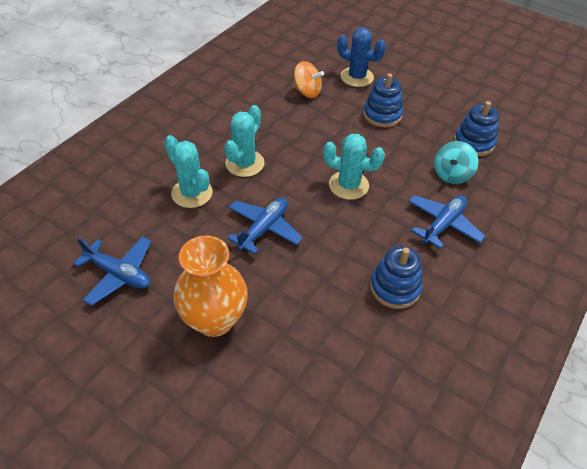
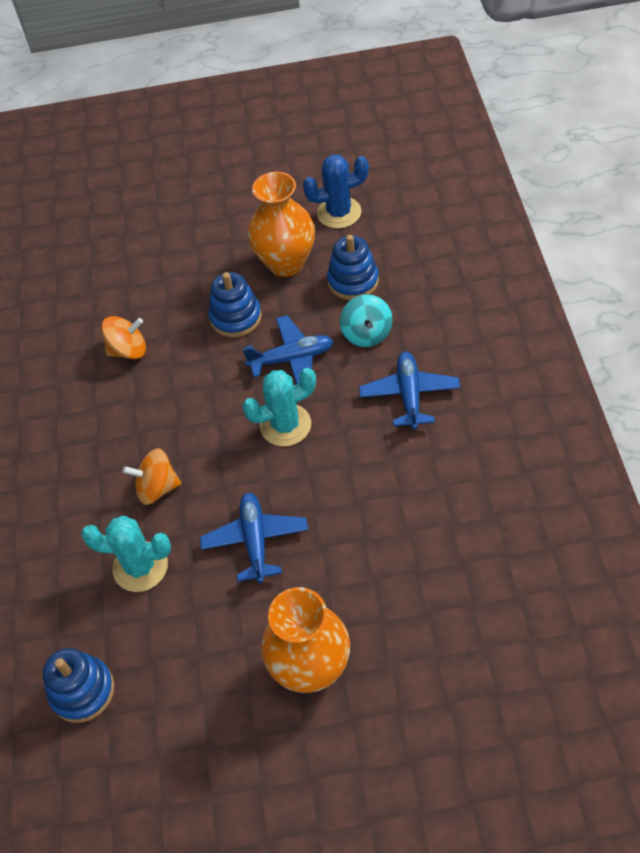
camera: 35 degrees left, 5 degrees up
(119, 274) = (168, 712): blue plane -> blue plane (292, 359)
(245, 163) = (157, 488): turquoise cactus -> orange spinning top
(357, 77) = (162, 291): blue cactus -> blue cactus (339, 213)
(395, 287) = (430, 493): blue stacking toy -> blue stacking toy (82, 691)
(442, 108) = (286, 263): none -> orange vase

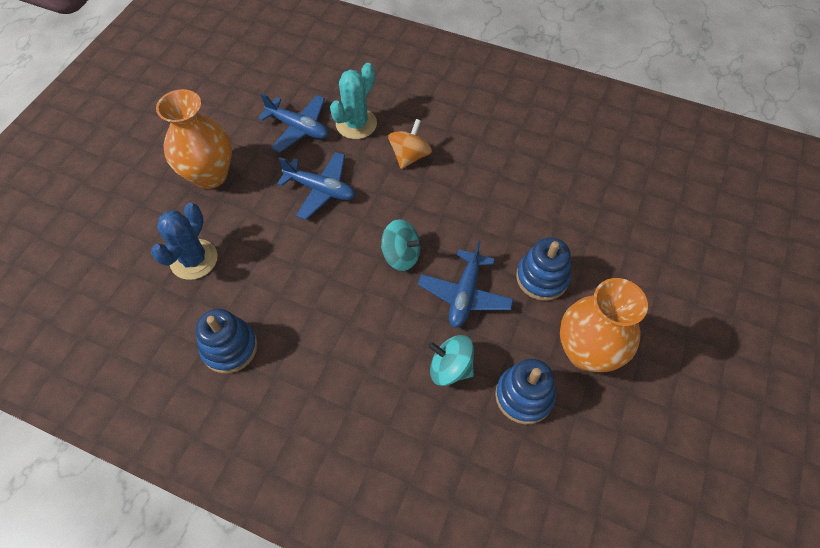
camera: 115 degrees right, 5 degrees up
(82, 691) = (300, 70): blue stacking toy -> blue stacking toy (229, 347)
(128, 350) = (556, 190): orange spinning top -> none
(285, 425) = (401, 255): turquoise cactus -> turquoise spinning top
(339, 213) = (633, 442): blue cactus -> blue cactus (194, 259)
(409, 395) = (359, 359): blue plane -> blue plane (298, 128)

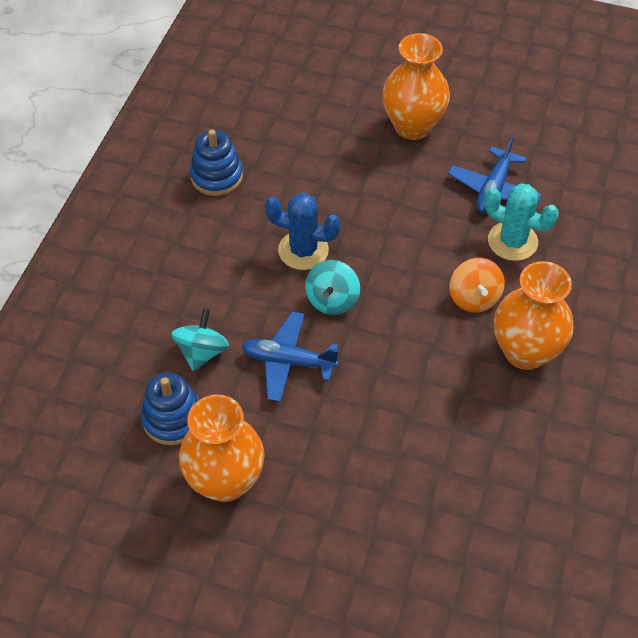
camera: 85 degrees right, 5 degrees down
(194, 259) = (308, 134): blue cactus -> blue cactus (303, 250)
(320, 189) = (409, 220): blue plane -> none
(409, 156) = (474, 298): orange spinning top -> orange spinning top turned 60 degrees clockwise
(463, 132) = (525, 352): none -> orange vase
(542, 278) = (317, 438): blue stacking toy -> none

